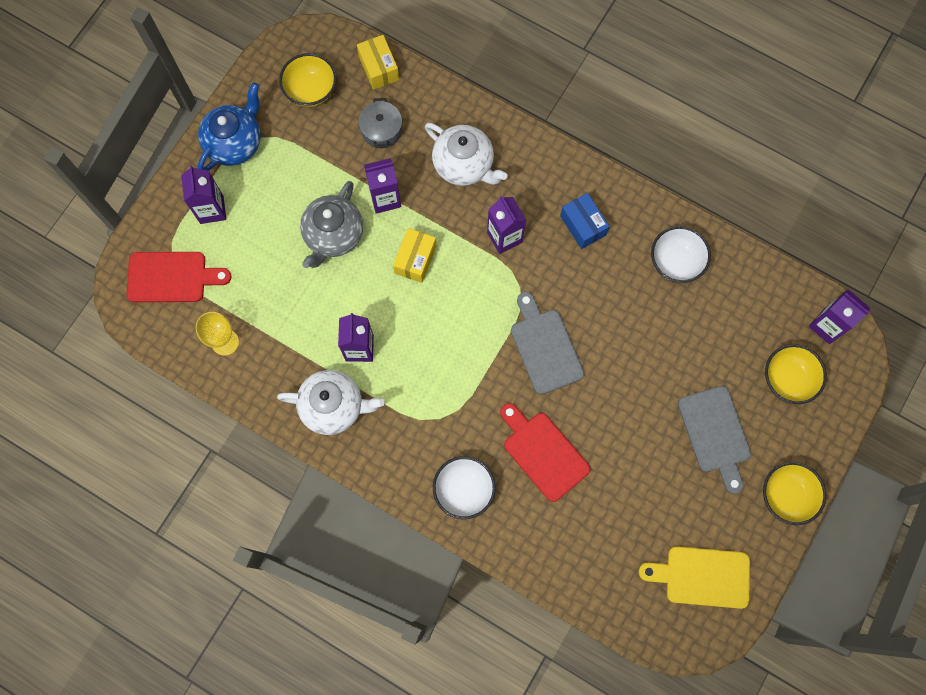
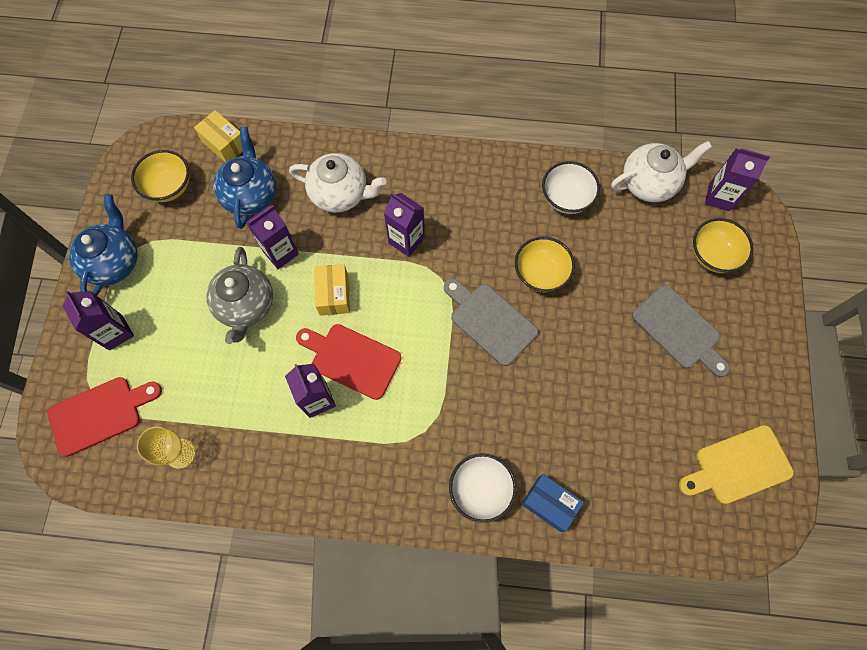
camera: 25 degrees left, 5 degrees down
(333, 406) = (317, 467): white teapot -> white teapot (649, 183)
(381, 130) = (251, 195): grey pot -> blue teapot
(543, 453) = (536, 418): red cutting board -> red cutting board (351, 359)
(582, 225) = (470, 201): blue box -> blue box (549, 504)
(786, 496) = (768, 356): yellow bowl -> yellow bowl (540, 274)

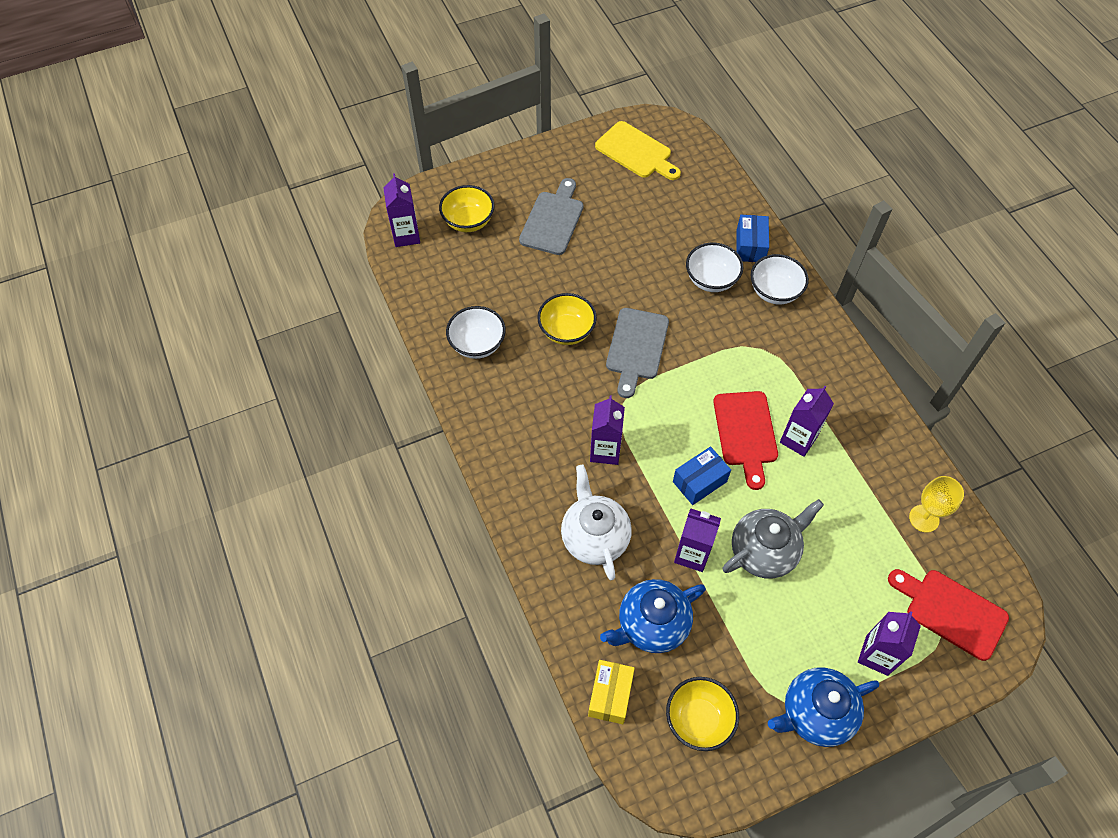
camera: 120 degrees left, 10 degrees down
(334, 294) = (699, 481): yellow box -> blue box
(528, 436) = (711, 280): none -> white bowl
(649, 183) = (422, 289): white teapot -> none

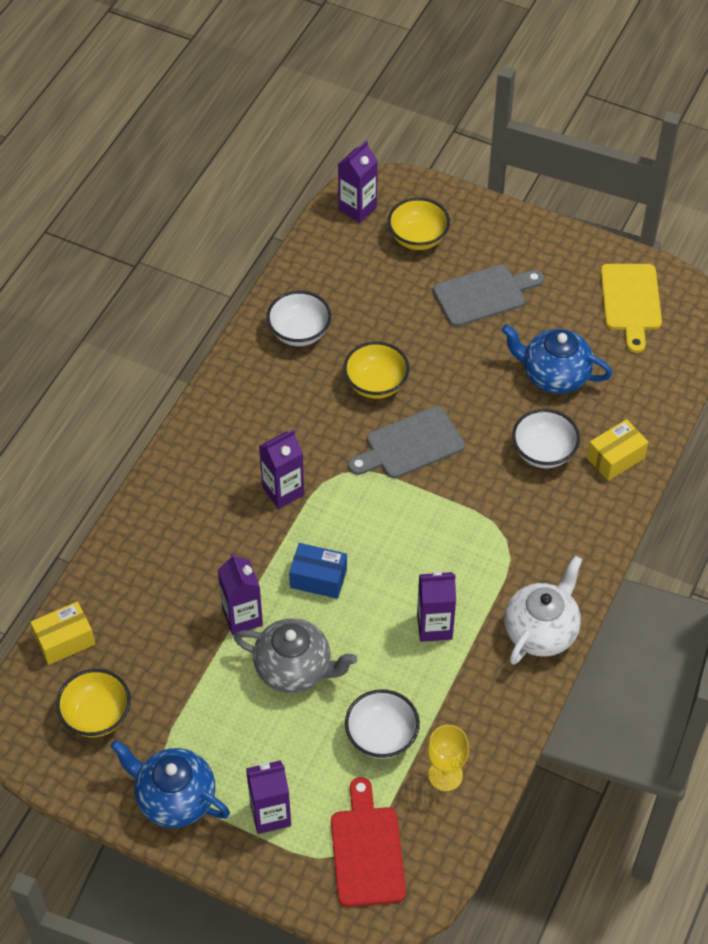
camera: 50 degrees right, 5 degrees down
(594, 537) = (194, 538): white teapot -> white teapot (541, 631)
(651, 625) = (151, 629): blue teapot -> blue teapot (554, 375)
(746, 433) = (402, 582): red cutting board -> none
(750, 246) = (615, 458): blue box -> yellow box
(774, 291) = (582, 509): white bowl -> white bowl (381, 736)

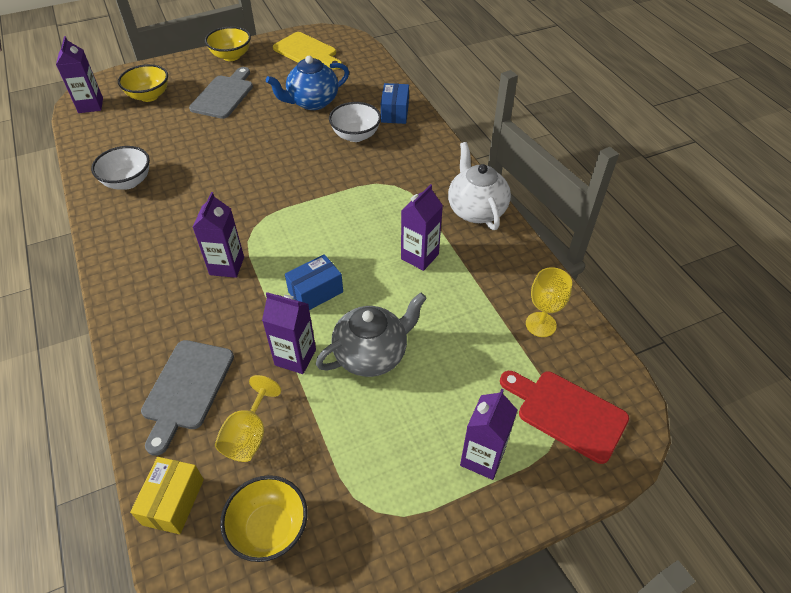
camera: 50 degrees left, 5 degrees down
(151, 643) = (249, 435): none -> yellow goblet
(174, 798) = (406, 522): blue teapot -> none
(376, 384) = (214, 172): yellow bowl -> yellow bowl (231, 56)
(381, 736) = (477, 340): white bowl -> none
(410, 445) = (277, 184): grey cutting board -> grey cutting board (187, 389)
(615, 458) = (395, 112): yellow box -> blue box

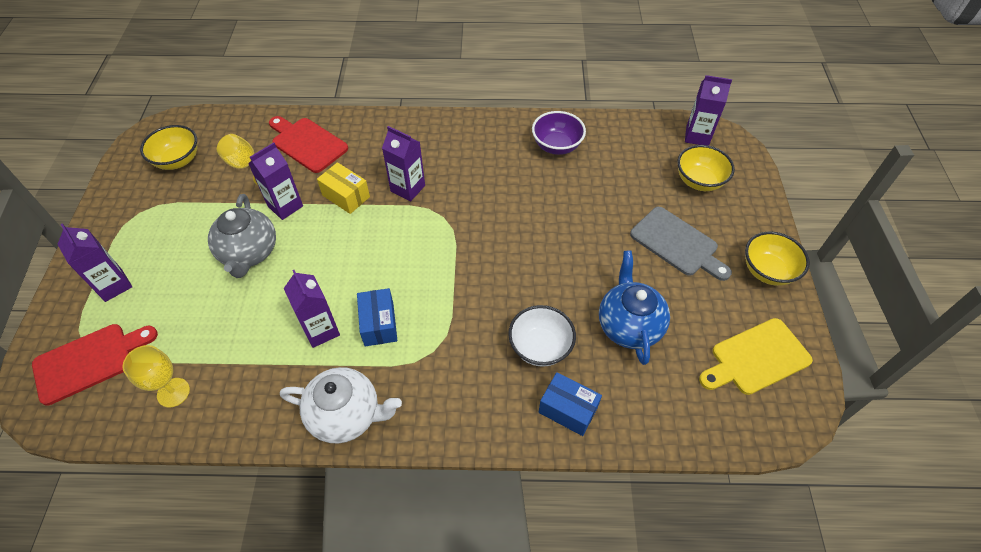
camera: 115 degrees right, 5 degrees up
(128, 182) = (556, 146): white bowl -> purple bowl
(173, 502) = (233, 124): yellow box -> yellow box (346, 196)
(187, 389) = (307, 143): grey cutting board -> red cutting board
(315, 292) = (337, 237): blue box -> blue box (379, 324)

